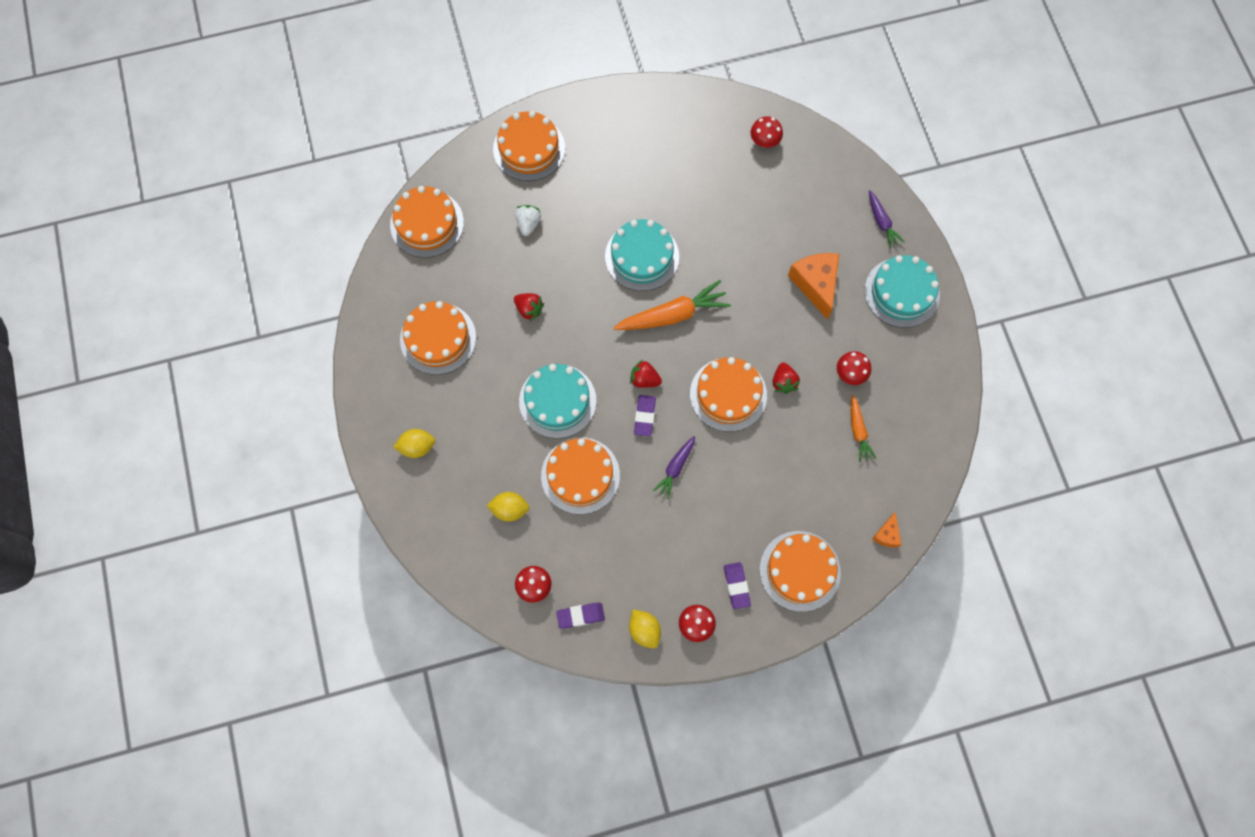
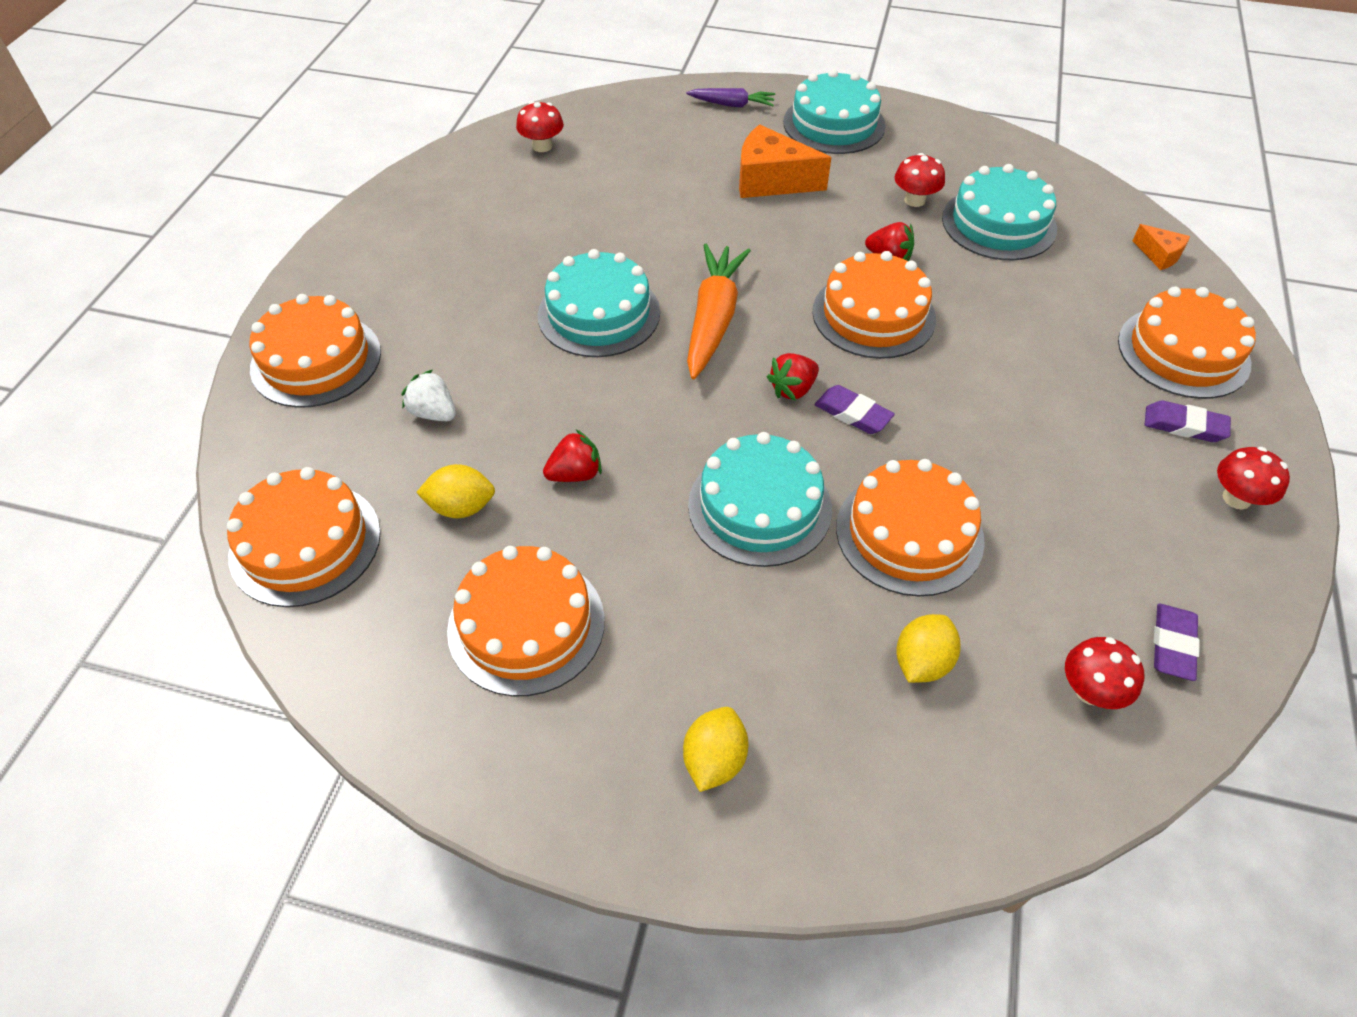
camera: 60 degrees left, 20 degrees down
(644, 630) = (1227, 567): yellow lemon -> yellow lemon (461, 507)
(675, 468) = (958, 414): purple carrot -> none
(858, 431) = (998, 223): orange carrot -> turquoise cake

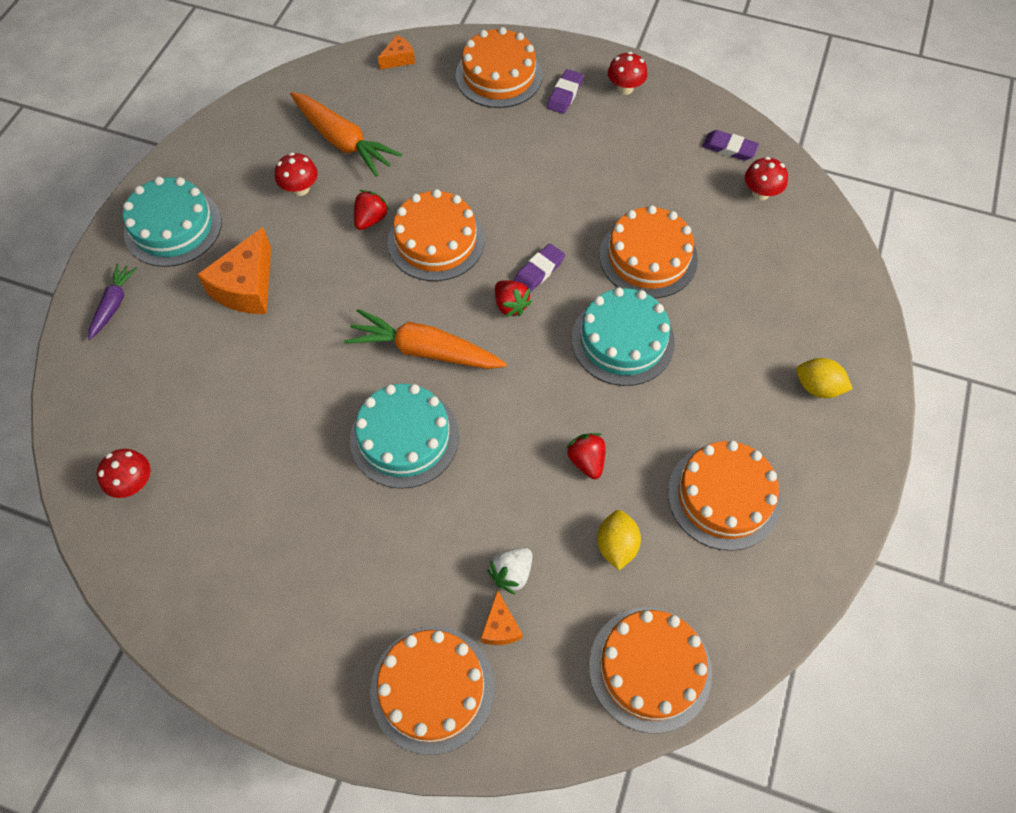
camera: 85 degrees left, 10 degrees up
(373, 407) = (500, 627): none -> orange cheese
(922, 662) = (745, 269): yellow lemon -> none
(998, 223) = (343, 141): turquoise cake -> orange carrot

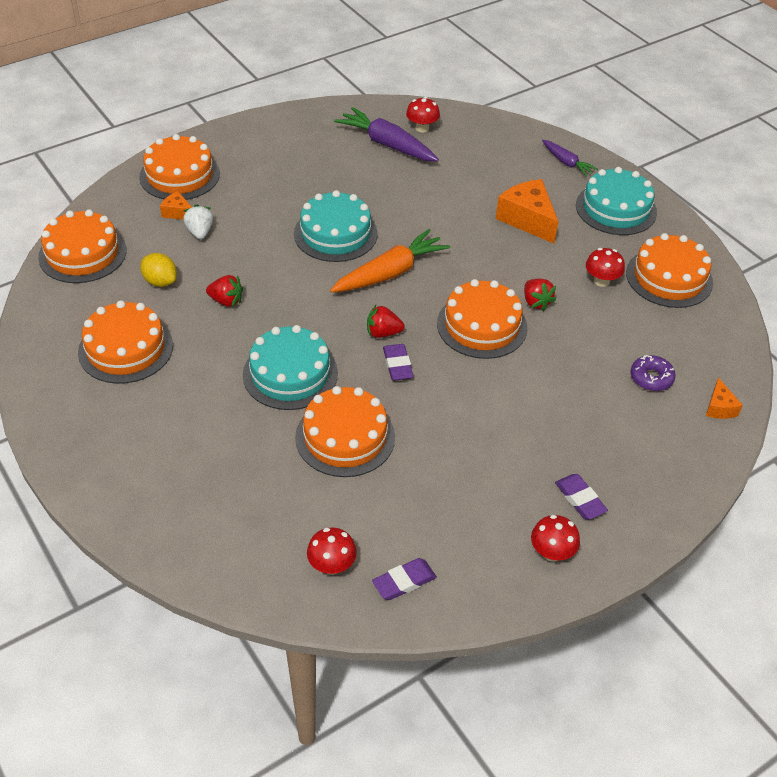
camera: 125 degrees right, 15 degrees down
(197, 497) = (387, 144): none -> purple carrot
(343, 141) = (636, 325): orange carrot -> none
(401, 107) = (651, 378): none -> purple donut
(499, 75) = (644, 465): orange cake -> orange cake (669, 277)
(817, 387) = (130, 457): yellow lemon -> none

